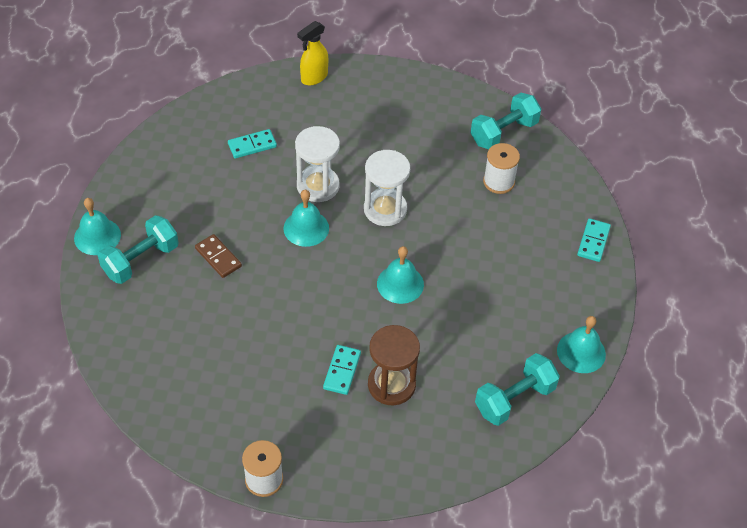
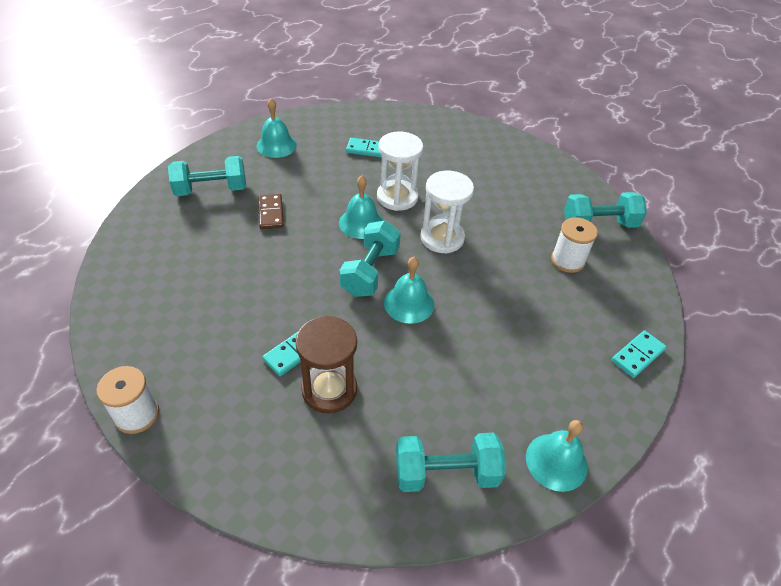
camera: 30 degrees right, 5 degrees down
(97, 236) = (196, 161): turquoise bell -> turquoise bell (276, 145)
(314, 77) = (455, 125): yellow spray bottle -> none
(348, 271) = (370, 271): none -> turquoise dumbbell

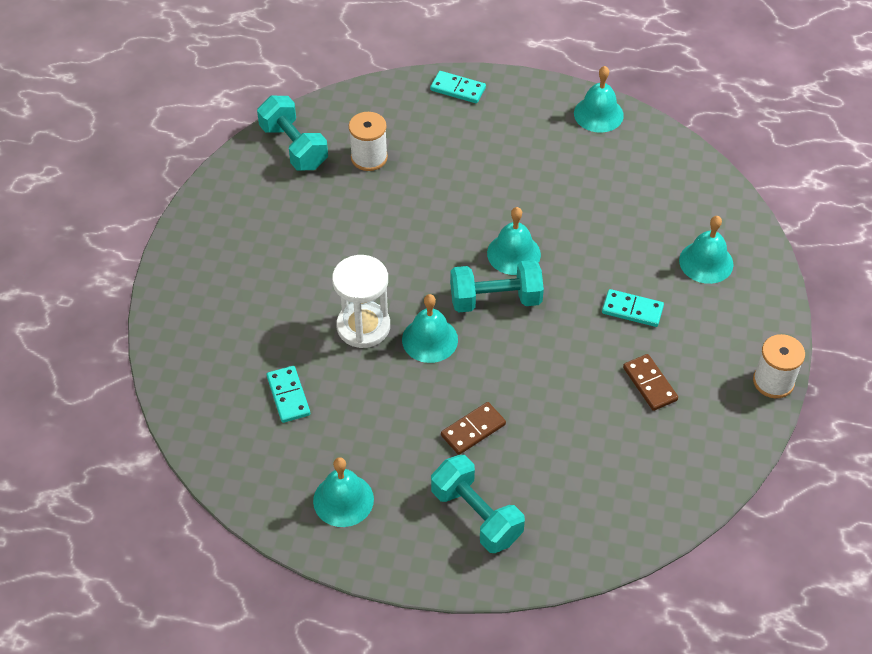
camera: 115 degrees left, 5 degrees up
(216, 325) = (650, 384): none -> brown domino
(300, 443) = (706, 262): none -> turquoise bell
(329, 389) = (647, 267): brown hourglass -> none
(442, 238) = (404, 262): white hourglass -> none
(446, 473) = (657, 169): turquoise dumbbell -> none

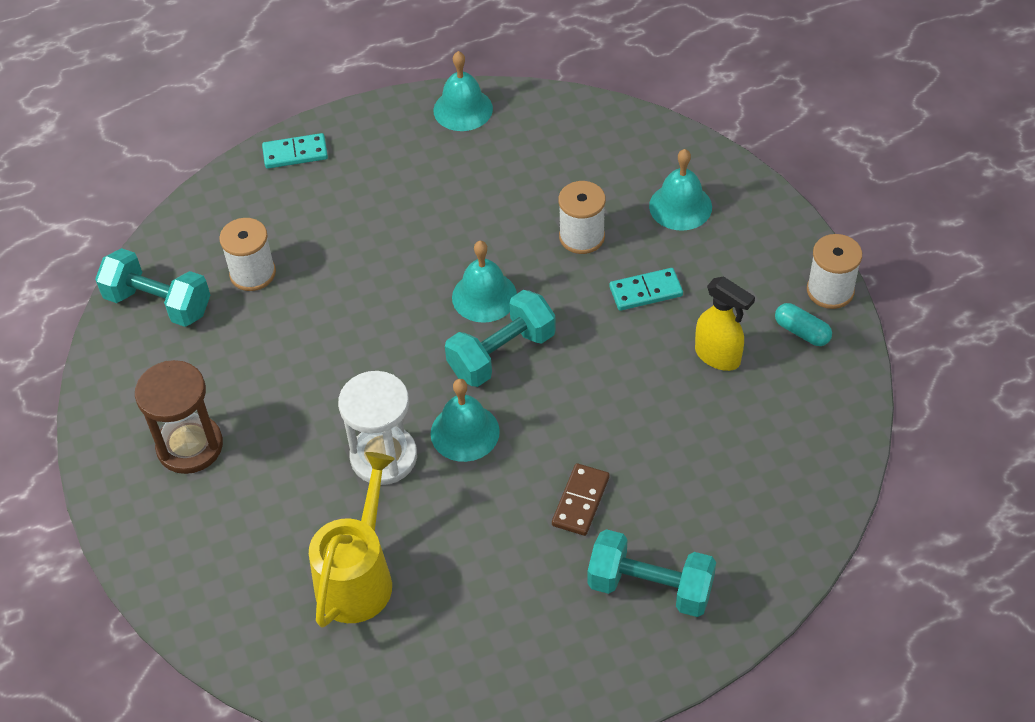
camera: 30 degrees left, 0 degrees up
(245, 251) = (190, 446): none -> brown hourglass
(288, 396) = (358, 576): turquoise domino -> yellow watering can
(343, 500) = (502, 653): turquoise bell -> none
(615, 247) = (582, 237): none -> white spool
(650, 384) = (718, 356): brown domino -> yellow spray bottle
(727, 399) = (802, 332): none -> turquoise capsule

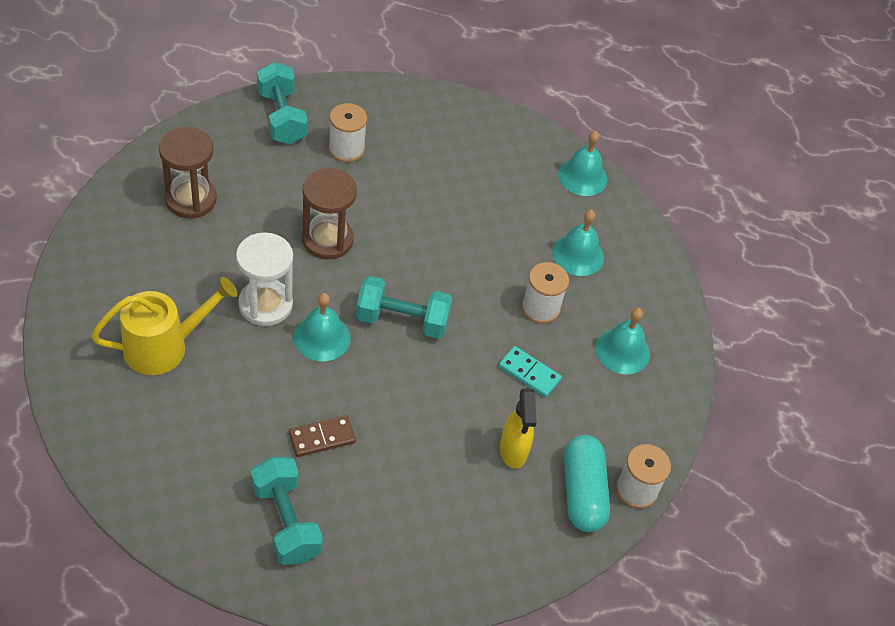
camera: 40 degrees right, 0 degrees up
(295, 153) = (459, 112): turquoise domino -> none
(351, 357) = (327, 239): none -> brown hourglass
(484, 296) = (440, 282): turquoise bell -> turquoise bell (578, 254)
(802, 332) = (582, 492): turquoise capsule -> turquoise capsule, size x1.83

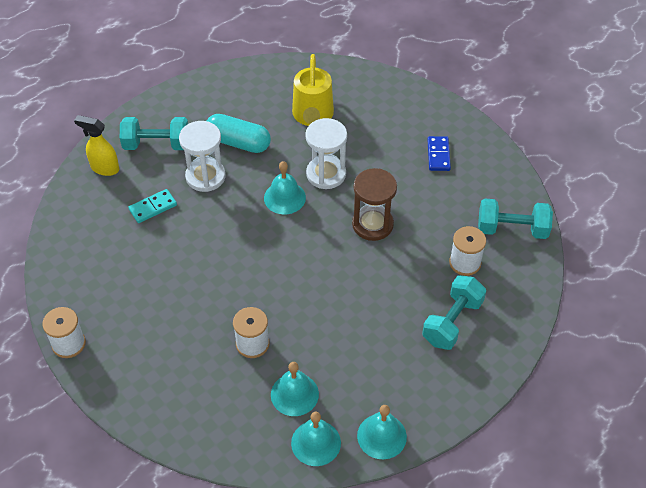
camera: 120 degrees right, 0 degrees up
(190, 199) = (438, 155): brown hourglass -> blue domino
(322, 437) = (205, 176): brown domino -> white hourglass
(402, 320) = (279, 248): turquoise dumbbell -> turquoise dumbbell (452, 322)
(513, 451) = (140, 278): yellow spray bottle -> yellow spray bottle (104, 168)
(529, 373) = (197, 312): turquoise domino -> turquoise domino (153, 207)
(582, 492) = (86, 308): turquoise capsule -> turquoise capsule (238, 142)
(622, 351) = (186, 387): turquoise bell -> turquoise bell (316, 443)

